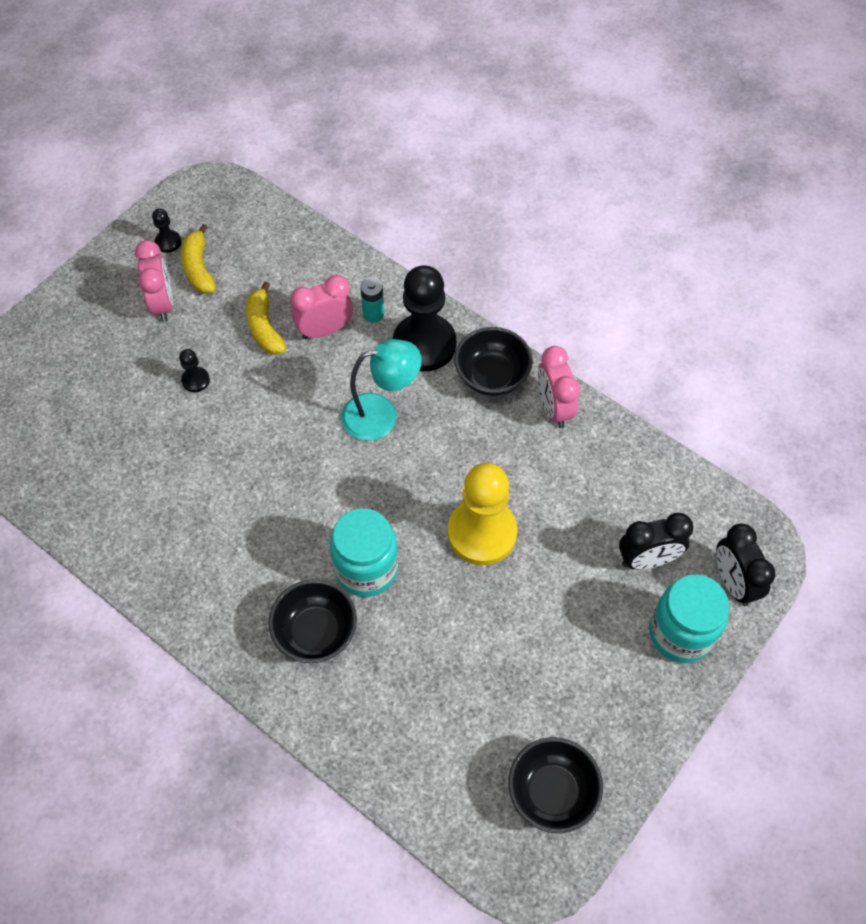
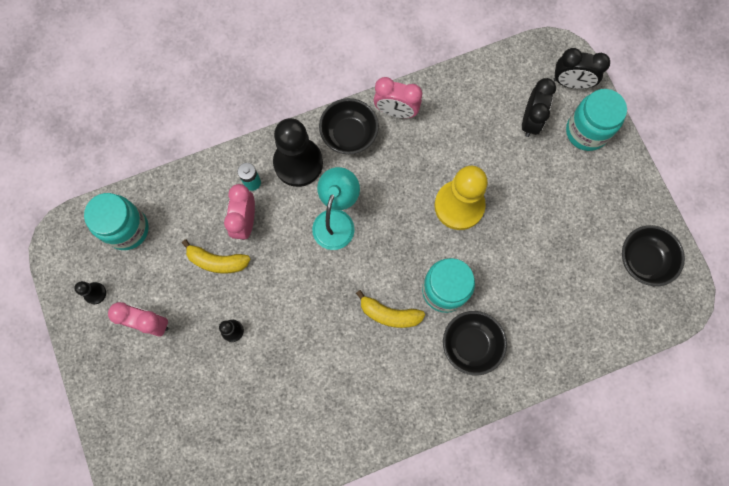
camera: 60 degrees left, 15 degrees up
(199, 268) = (134, 282): yellow banana -> yellow banana (389, 314)
(252, 233) = (127, 229): none -> turquoise jar

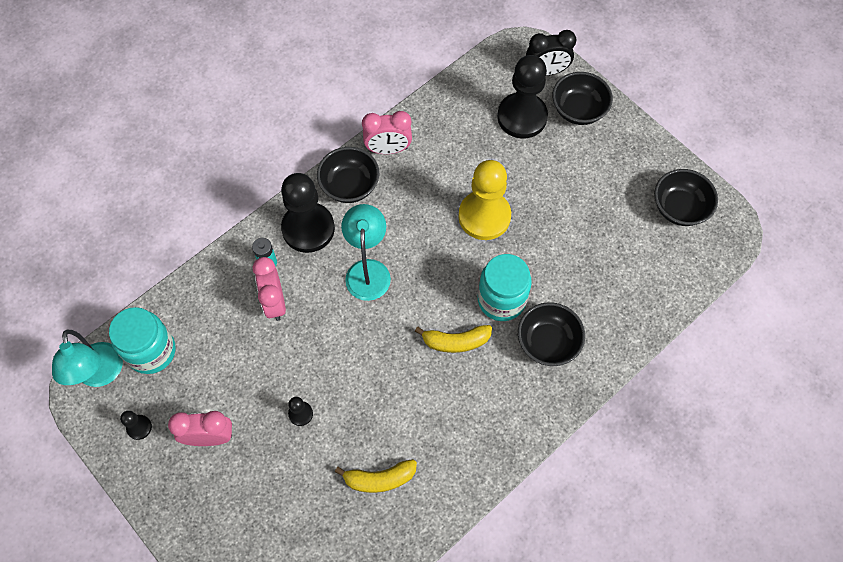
camera: 20 degrees left, 10 degrees down
(78, 235) = (100, 374): none -> turquoise lamp
(217, 261) = (259, 351): yellow banana -> yellow banana (379, 479)
(530, 120) = (522, 117): black clock -> black pawn
(586, 131) = (578, 110): turquoise jar -> black bowl

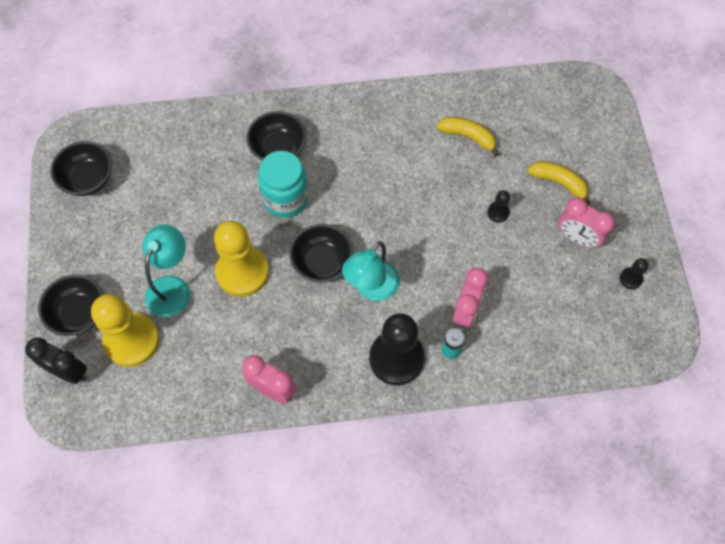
camera: 145 degrees left, 0 degrees up
(100, 374) = (645, 341): turquoise lamp -> turquoise lamp (172, 287)
(151, 351) = (592, 334): turquoise jar -> none
(349, 186) = (333, 376): black bowl -> black bowl (322, 262)
(455, 341) = (345, 191): yellow banana -> yellow banana (559, 182)
(522, 117) = (132, 340): black pawn -> yellow pawn

